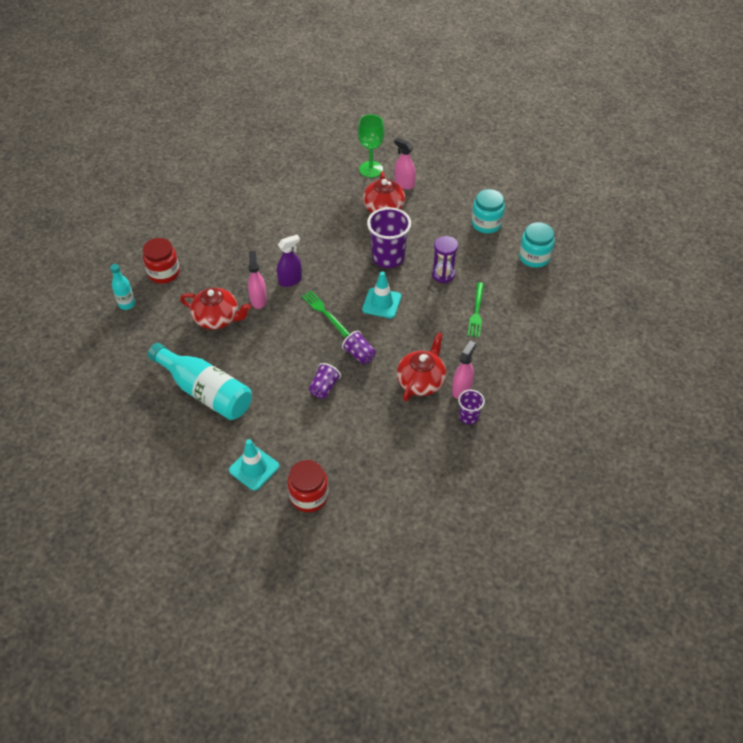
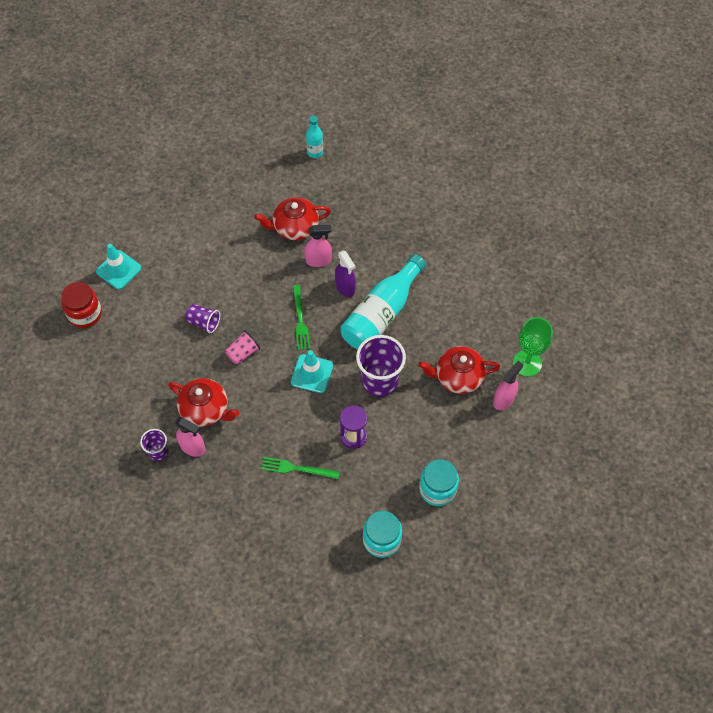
camera: 90 degrees right, 10 degrees up
(164, 273) = (356, 177): red jar -> none
(205, 391) = (206, 225): turquoise bottle -> turquoise bottle (381, 313)
(217, 318) = (295, 227): red teapot -> red teapot turned 60 degrees clockwise
(324, 312) = (300, 320): green fork -> green fork turned 120 degrees clockwise
(359, 354) = (243, 353): purple cup -> pink cup

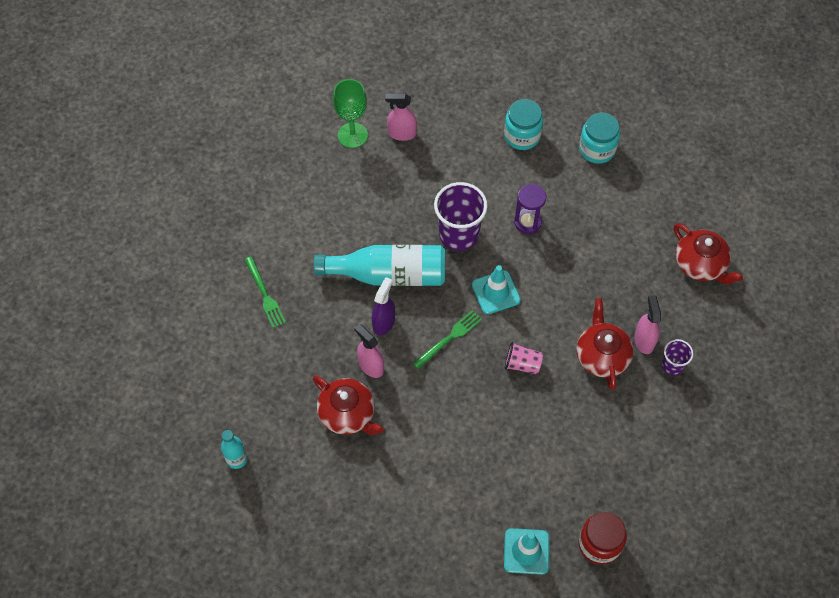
camera: 125 degrees left, 0 degrees up
(204, 322) = (519, 422): purple cup -> none
(297, 468) = (592, 246): green fork -> green fork (264, 294)
(458, 377) = (407, 178): red teapot -> red teapot (700, 264)

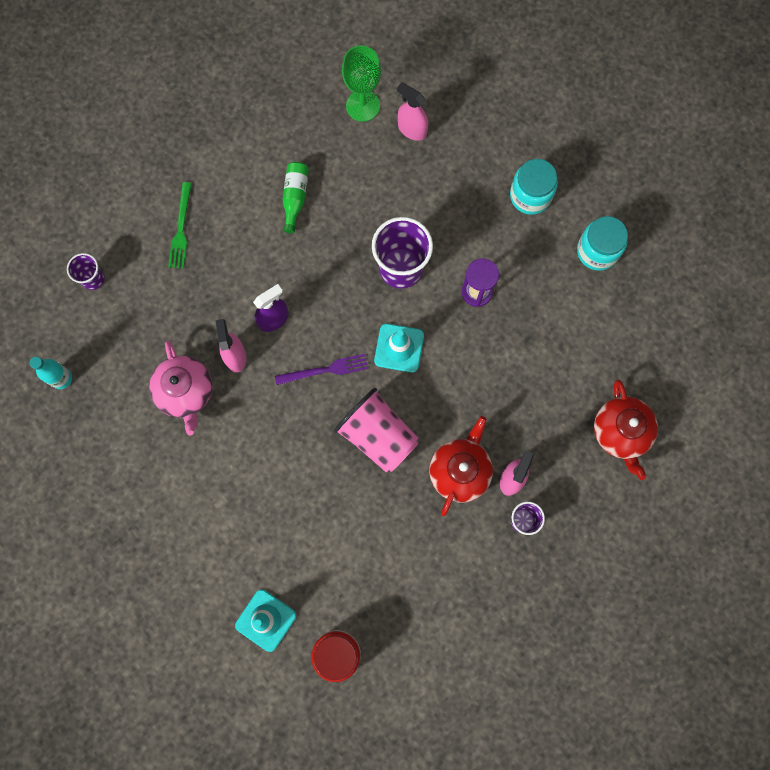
camera: 30 degrees right, 15 degrees up
(215, 369) = (93, 279): none -> purple cup
(342, 226) = (295, 198): none -> green bottle
(348, 414) = (185, 392): red teapot -> pink teapot
(389, 274) = (308, 272): turquoise bottle -> none
(449, 338) = (325, 370): green fork -> purple fork
(522, 364) = (378, 435): pink cup -> pink cup, size x1.89

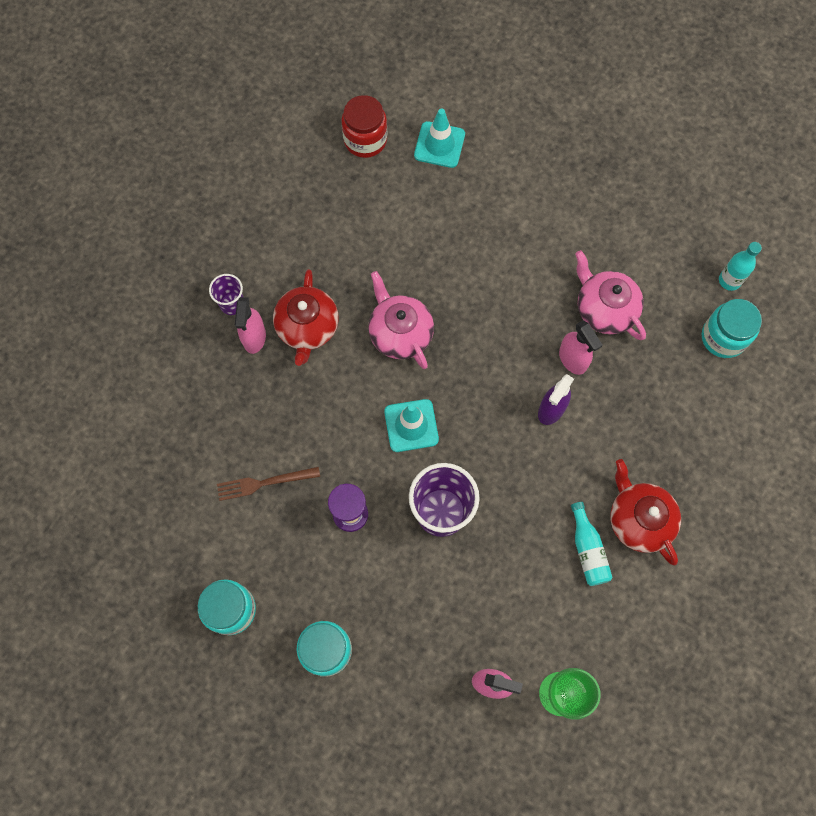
camera: 160 degrees right, 5 degrees down
(93, 279) = (753, 385): purple cup -> none
(95, 329) = (723, 337): none -> turquoise jar
(181, 229) = (692, 470): green fork -> none
(295, 198) = (587, 550): green bottle -> turquoise bottle
(325, 370) = (477, 377): purple fork -> none
(378, 435) = (400, 333): pink cup -> pink teapot
(541, 343) = (264, 483): none -> brown fork
(621, 432) = (156, 419): red teapot -> red teapot (639, 519)

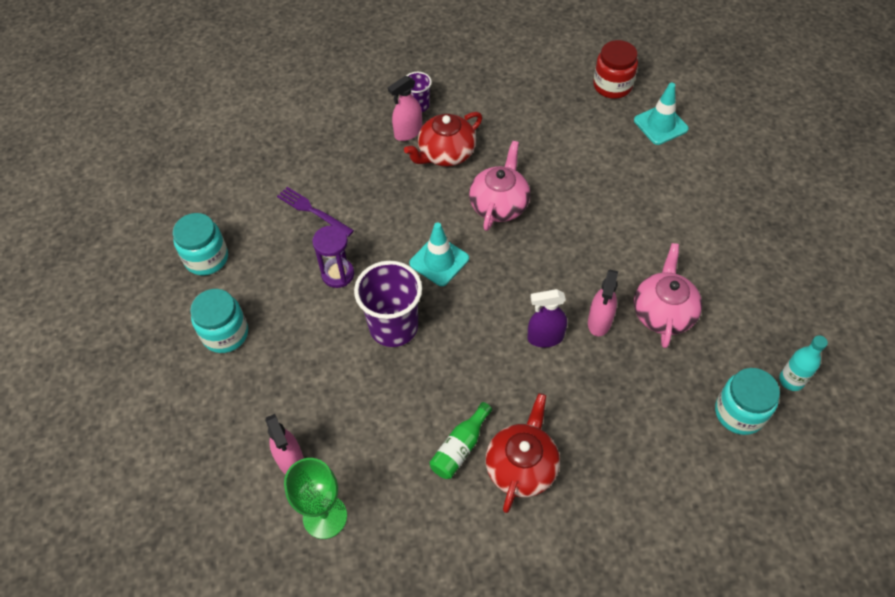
camera: 50 degrees right, 15 degrees down
(264, 483) = (313, 211): brown fork -> purple fork
(587, 550) = (460, 447): turquoise bottle -> green bottle

